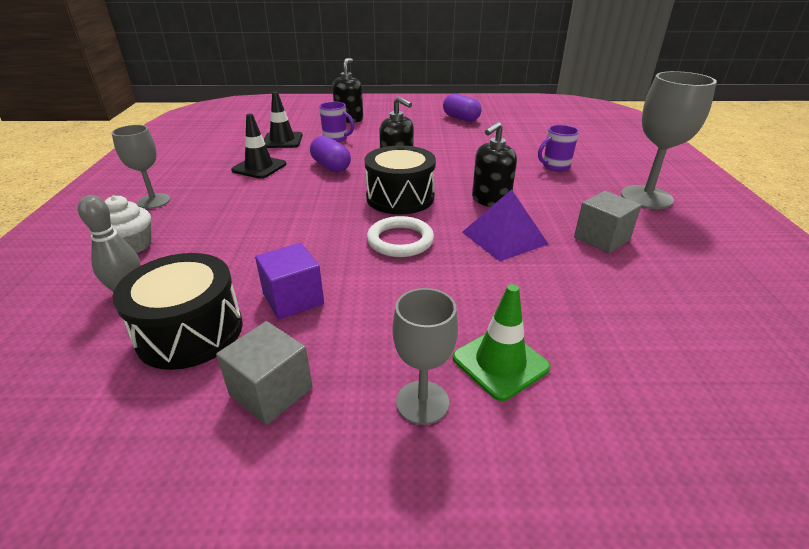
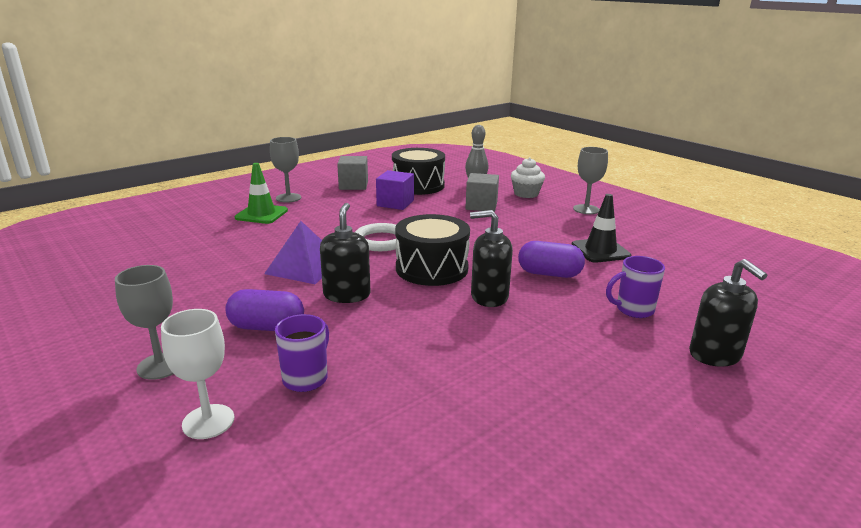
camera: 140 degrees right, 10 degrees down
(282, 140) = (670, 283): black traffic cone -> none
(461, 118) = (587, 455): purple capsule -> purple capsule (267, 327)
(601, 238) = (215, 293): grey cube -> grey cube (481, 206)
(615, 166) = (208, 421): none -> white goblet
(646, 197) = (160, 366): grey goblet -> grey goblet, size x0.63

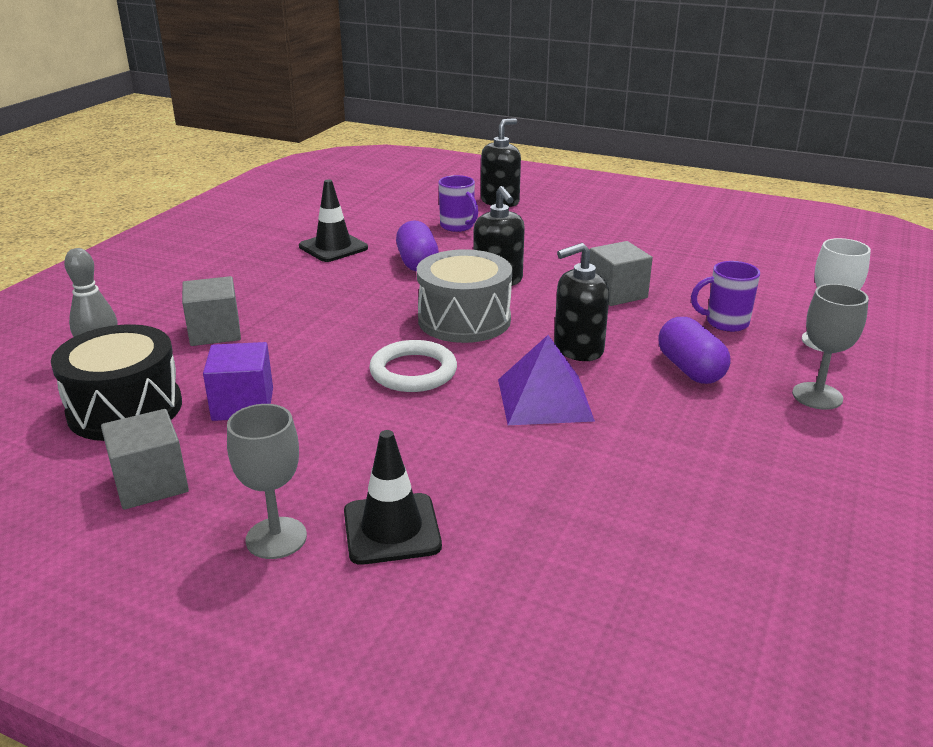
camera: 115 degrees left, 5 degrees up
(261, 214) = (391, 529): green traffic cone -> black traffic cone
(418, 343) = (617, 293): none -> grey cube
(432, 268) = (464, 320): black drum -> grey drum
(526, 194) = (138, 310): white cupcake -> none
(586, 209) = (193, 266): grey goblet -> none

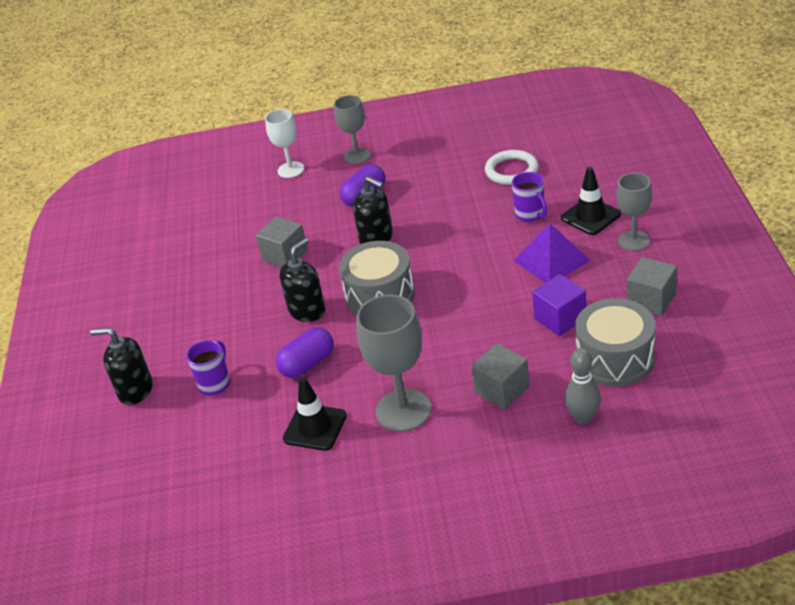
camera: 115 degrees left, 10 degrees up
(125, 409) = (615, 358): black drum -> grey drum
(282, 283) = (403, 410): none -> grey goblet
(413, 371) = (461, 280): white ring -> white ring (511, 171)
(544, 399) = (443, 226): purple pyramid -> purple pyramid (551, 260)
(725, 323) = (294, 204): purple mug -> purple mug (530, 215)

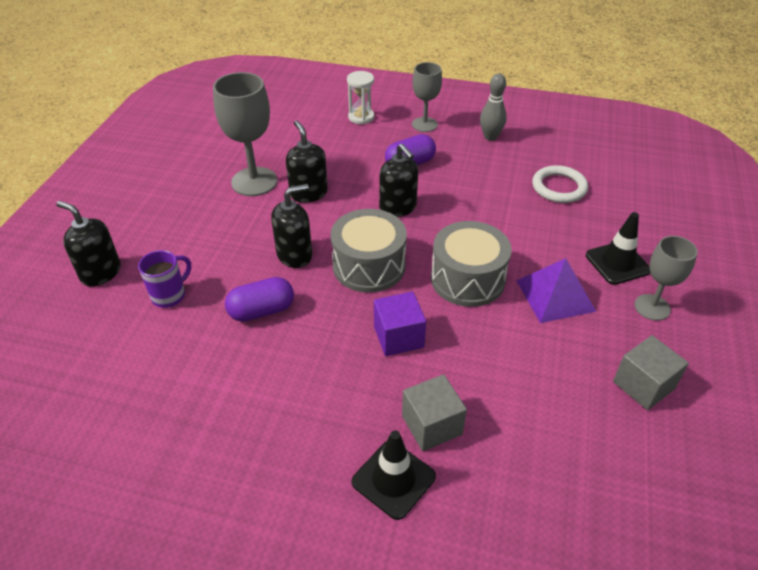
camera: 15 degrees right, 5 degrees up
(285, 255) = (308, 193): grey cube -> black soap dispenser
(291, 170) = (361, 117): white goblet -> white hourglass
(315, 427) = (226, 384): black traffic cone -> black traffic cone (393, 479)
(403, 410) = (320, 404): grey goblet -> grey goblet (254, 181)
(530, 215) = (556, 238): purple mug -> none
(560, 318) = (533, 366): purple cube -> purple cube (398, 337)
(583, 418) = (502, 502): grey bowling pin -> grey bowling pin (490, 137)
(615, 358) = (572, 441): grey drum -> grey drum (467, 279)

